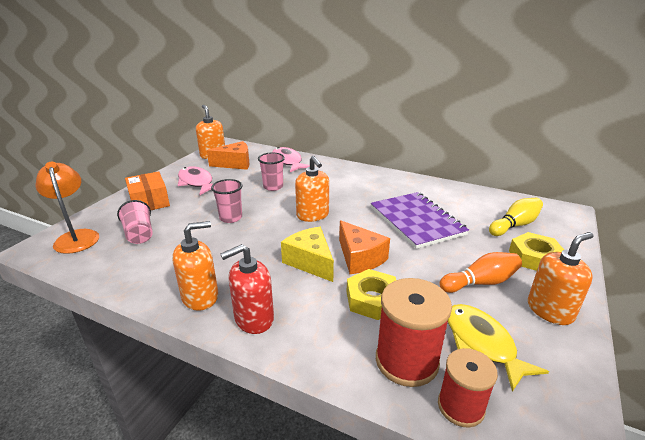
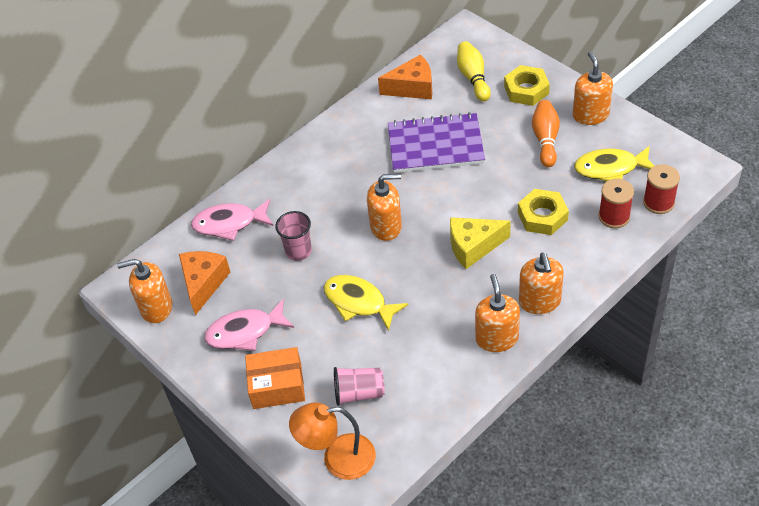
camera: 65 degrees left, 20 degrees up
(231, 218) = (359, 302): pink cup -> yellow fish
(254, 318) = (539, 301): red soap dispenser -> orange soap dispenser
(359, 258) = (481, 208): orange cheese -> orange cheese (412, 88)
(406, 361) = (614, 216): red spool -> red spool, size x0.65

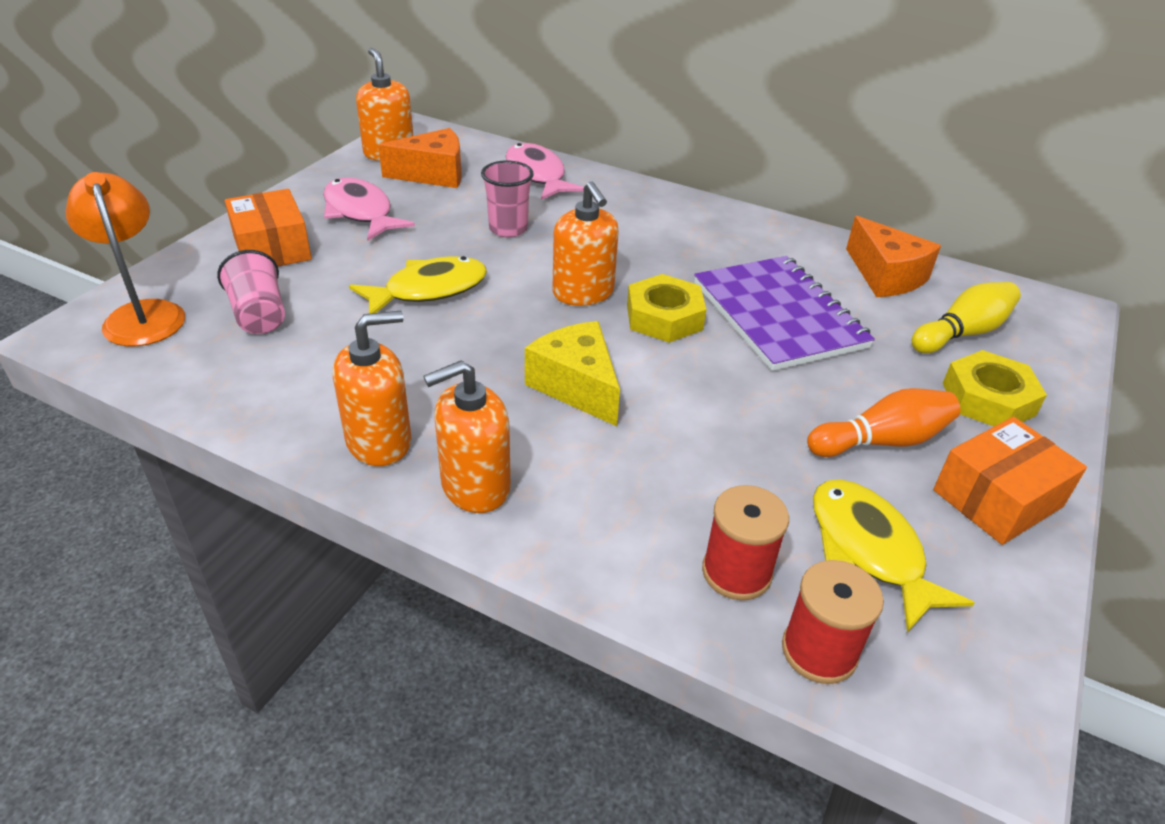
camera: 65 degrees right, 10 degrees down
(359, 302) = (428, 290): yellow fish -> yellow fish turned 45 degrees clockwise
(542, 216) = (685, 462): yellow nut -> yellow nut (664, 317)
(590, 115) = (997, 498): orange soap dispenser -> orange box

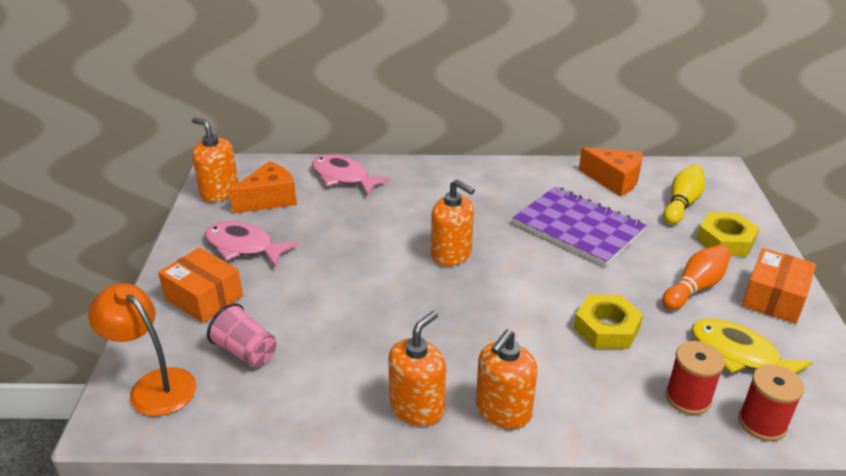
camera: 25 degrees left, 5 degrees down
(428, 290) = (349, 289): yellow fish -> none
(508, 229) = (361, 224): pink cup -> none
(577, 386) = (504, 320): yellow cheese -> none
(664, 317) = (515, 253): yellow nut -> yellow nut (606, 328)

